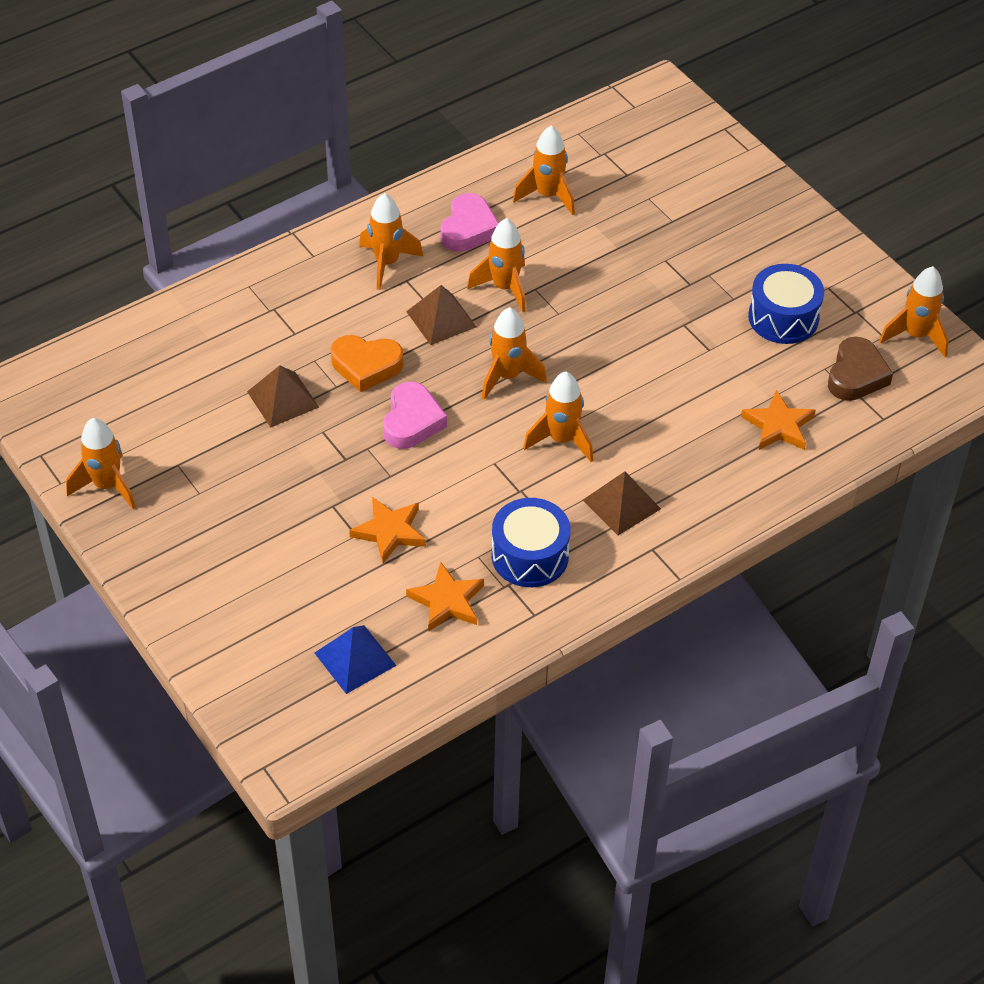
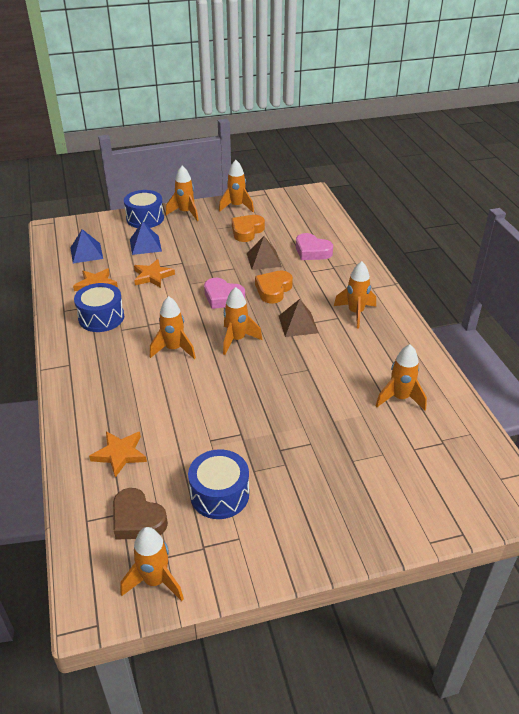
camera: 110 degrees right, 10 degrees down
(196, 446) = (247, 231): none -> orange heart
(199, 615) = (145, 218): none -> blue drum
(295, 579) = (145, 245): none -> blue pyramid
(468, 229) = (376, 352): pink heart -> pink heart (312, 251)
(504, 288) = (314, 356): orange rocket -> orange rocket (185, 213)
(621, 504) = (110, 361): brown pyramid -> none

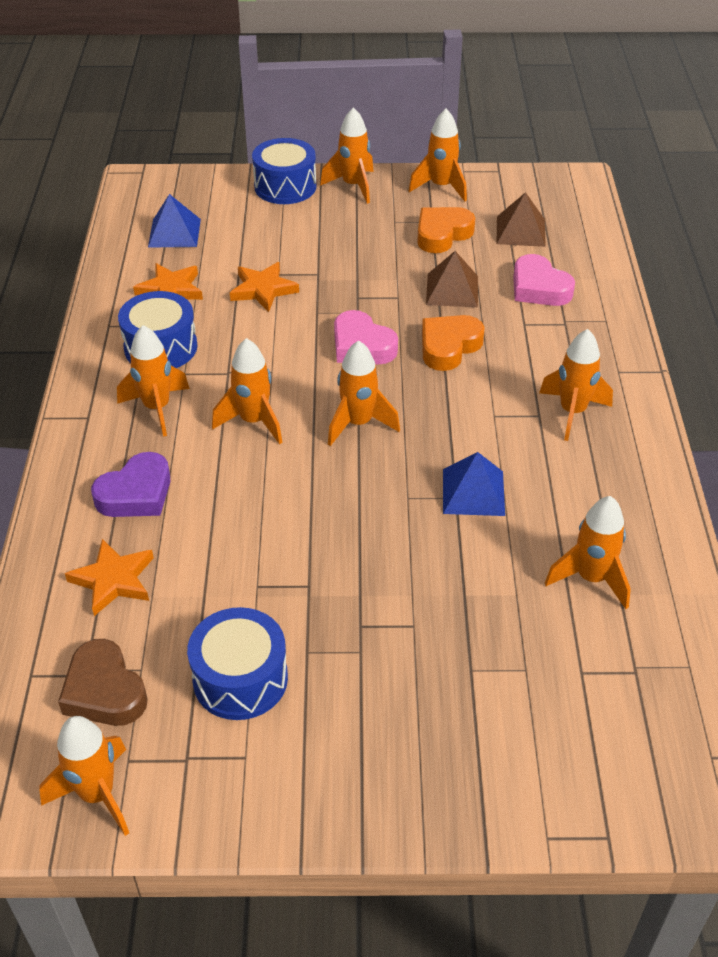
camera: 15 degrees right, 5 degrees up
(111, 352) = (157, 408): none -> orange rocket
(116, 402) = (136, 493): none -> purple heart
(145, 245) = (270, 233): blue pyramid -> blue pyramid (473, 492)
(298, 324) = (468, 415): brown pyramid -> brown pyramid (520, 231)

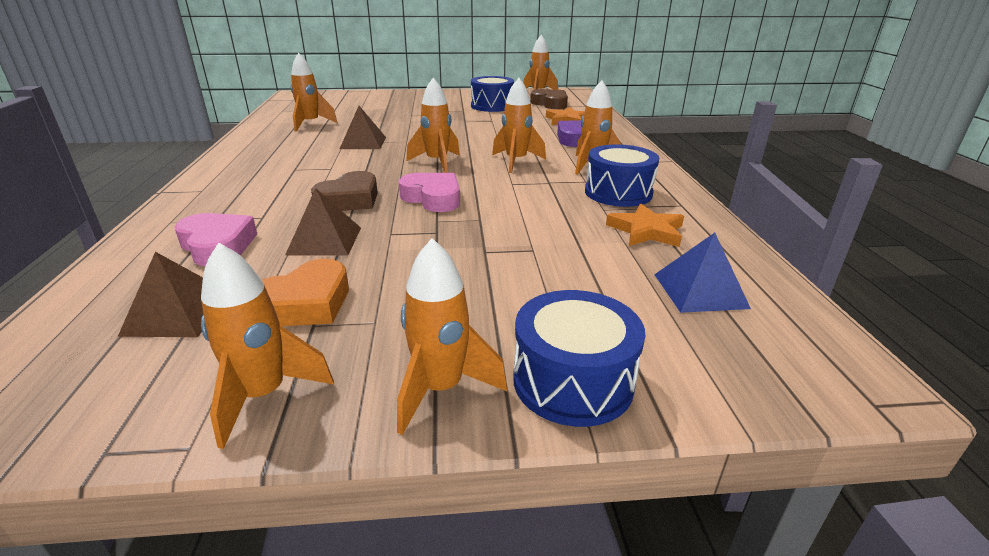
camera: 175 degrees right, 15 degrees down
(263, 289) = (544, 234): orange star -> none
(449, 347) = (349, 200): orange heart -> brown heart
(473, 492) = (363, 143): blue pyramid -> brown pyramid
(572, 412) = (266, 170): orange rocket -> none

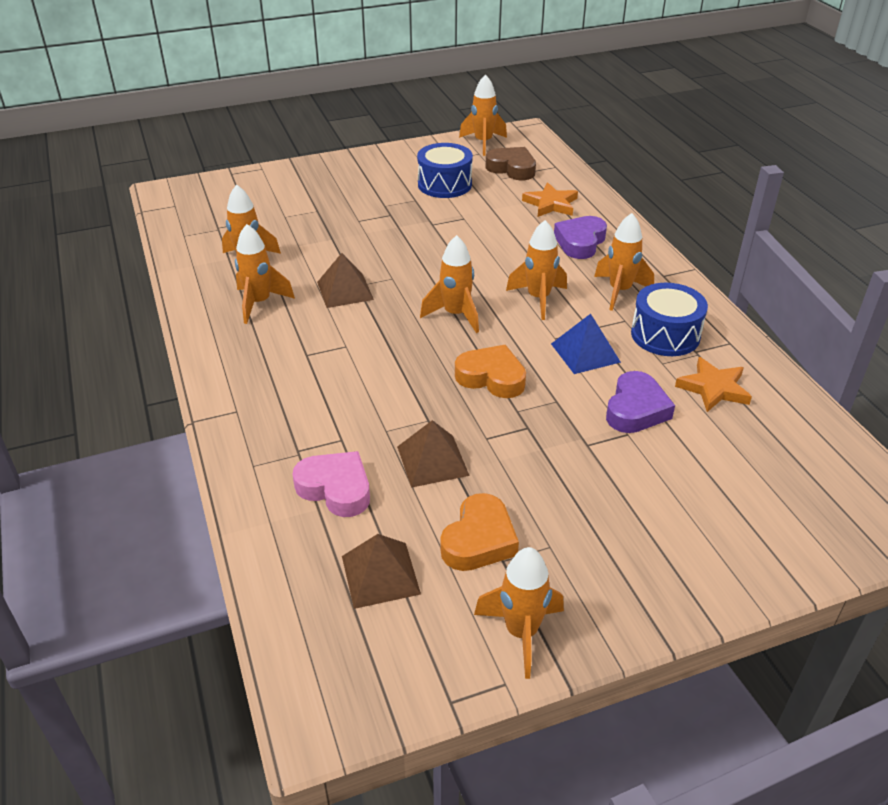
camera: 15 degrees left, 10 degrees up
(349, 200) = (409, 396): brown heart -> none
(433, 198) = (491, 377): pink heart -> orange heart
(441, 389) = (642, 597): orange rocket -> orange rocket (259, 303)
(554, 234) = (636, 409): none -> purple heart
(573, 381) = (728, 568): blue drum -> none
(700, 290) = (783, 456): blue pyramid -> blue pyramid (585, 352)

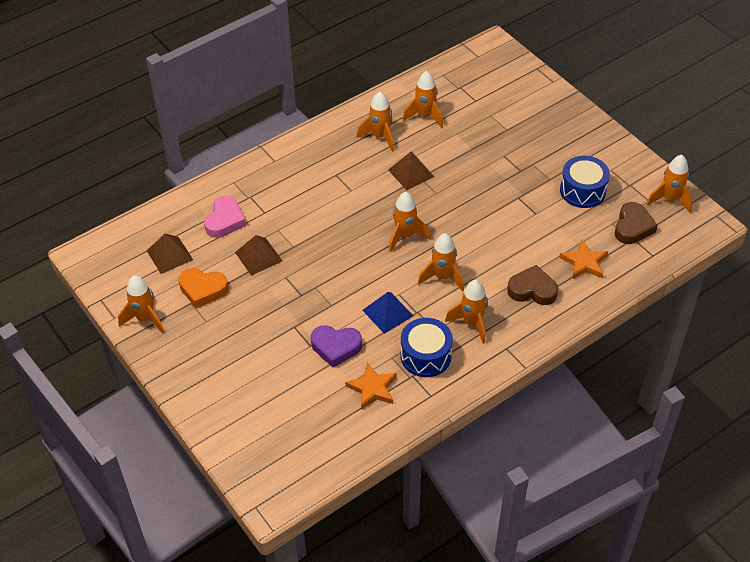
camera: 75 degrees right, 10 degrees up
(491, 377) = (343, 268): orange heart -> none
(580, 242) = (532, 290): purple heart -> brown heart

